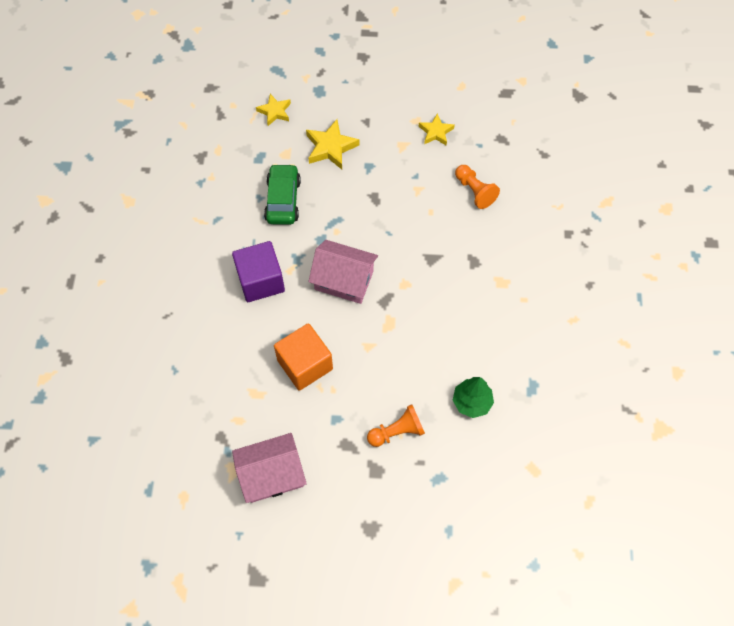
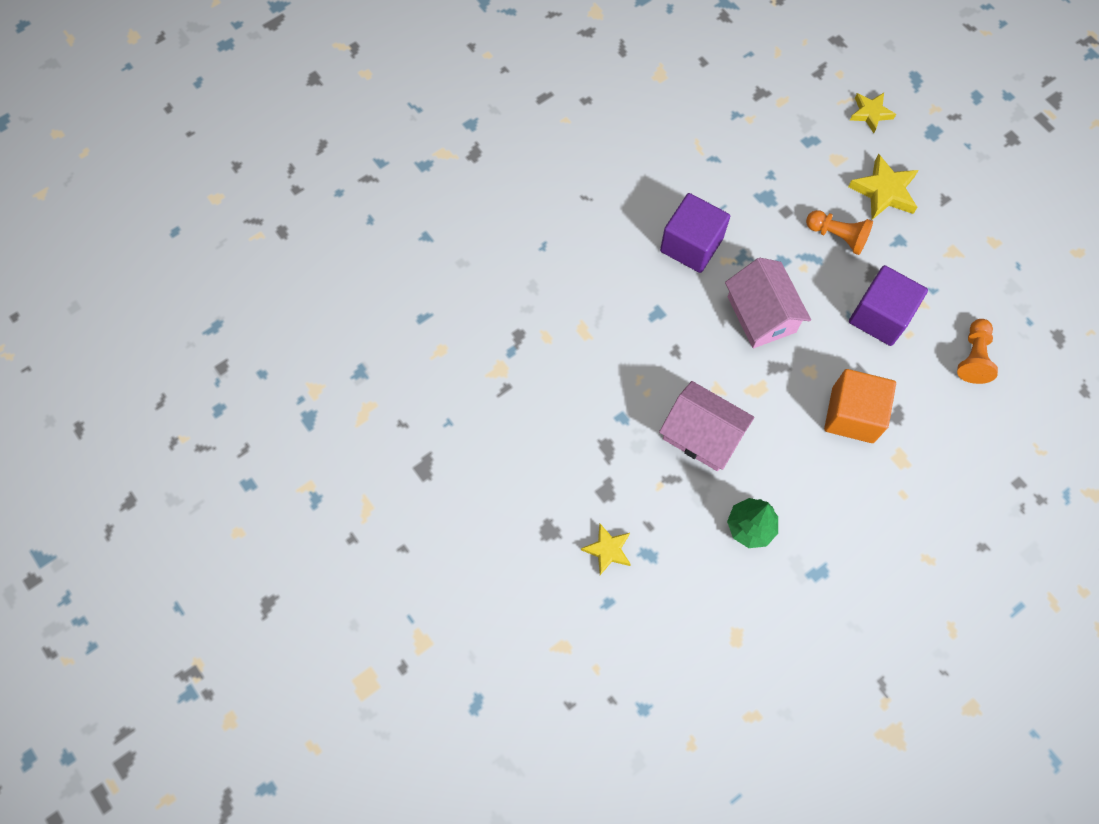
camera: 50 degrees right, 5 degrees up
(271, 474) = (523, 405): pink house -> pink house (702, 435)
(283, 200) = (788, 196): green car -> none
(305, 364) = (648, 349): orange cube -> orange cube (852, 415)
(397, 431) = (659, 481): orange pawn -> orange pawn (837, 236)
(405, 217) = (880, 316): none -> purple cube
(436, 132) = (1000, 270): yellow star -> yellow star (607, 550)

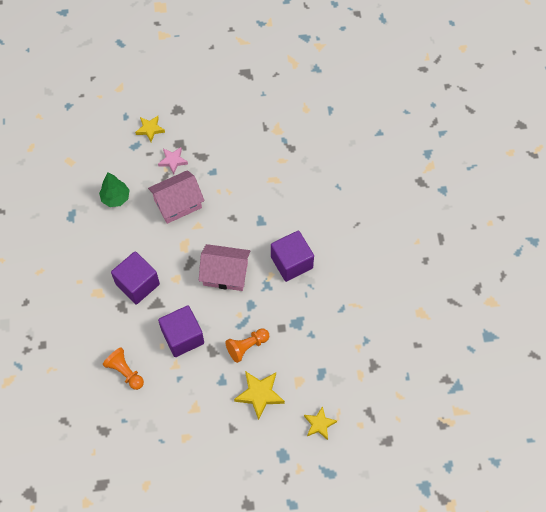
camera: 120 degrees right, 5 degrees down
(639, 483) = (173, 161): none -> pink star
(852, 415) = (137, 284): orange cube -> purple cube

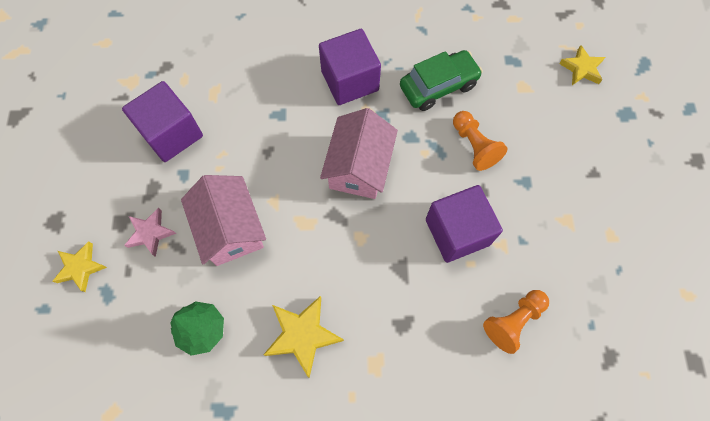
camera: 85 degrees left, 5 degrees up
(137, 284) = (365, 297): purple cube -> purple cube (171, 134)
(259, 394) = (544, 135): yellow star -> yellow star (303, 335)
(293, 321) = (438, 86): none -> green car

